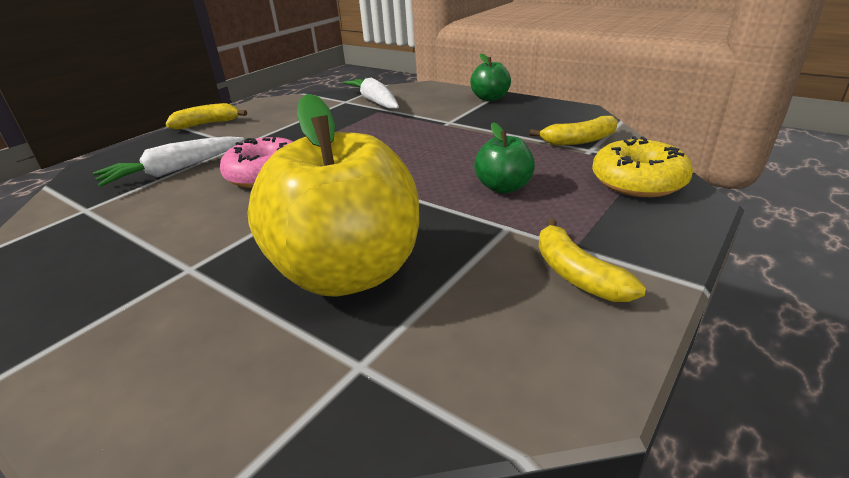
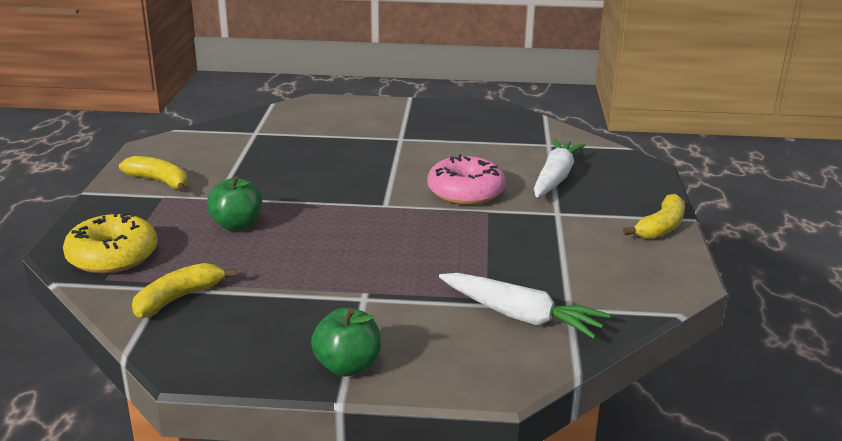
camera: 145 degrees right, 5 degrees down
(348, 272) = (301, 155): yellow apple -> none

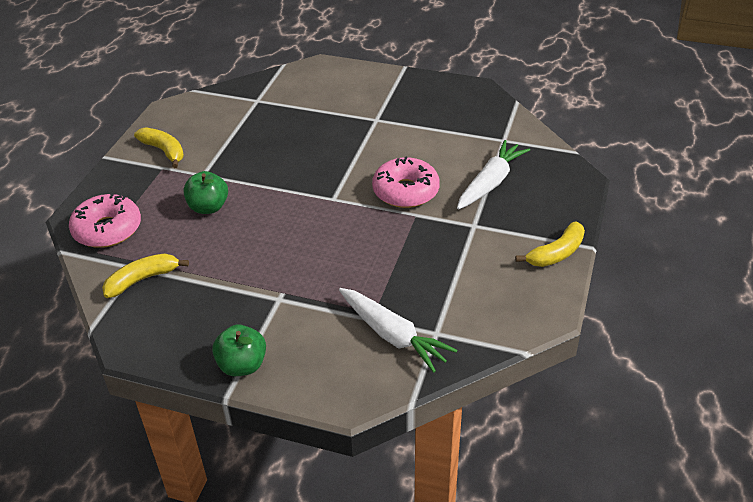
camera: 15 degrees right, 15 degrees up
(113, 256) = (107, 229): yellow donut -> pink donut

